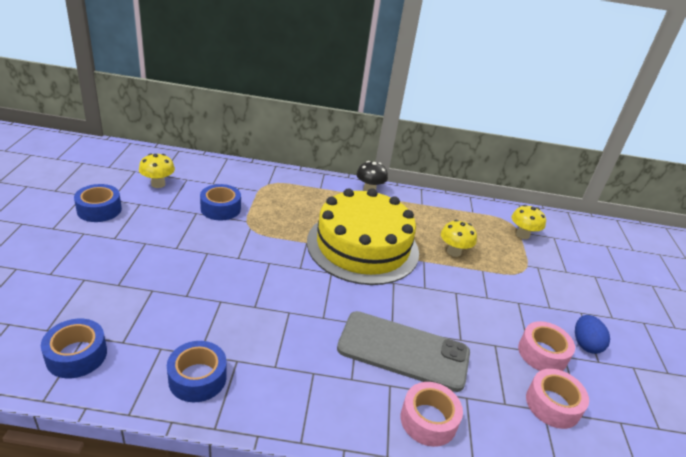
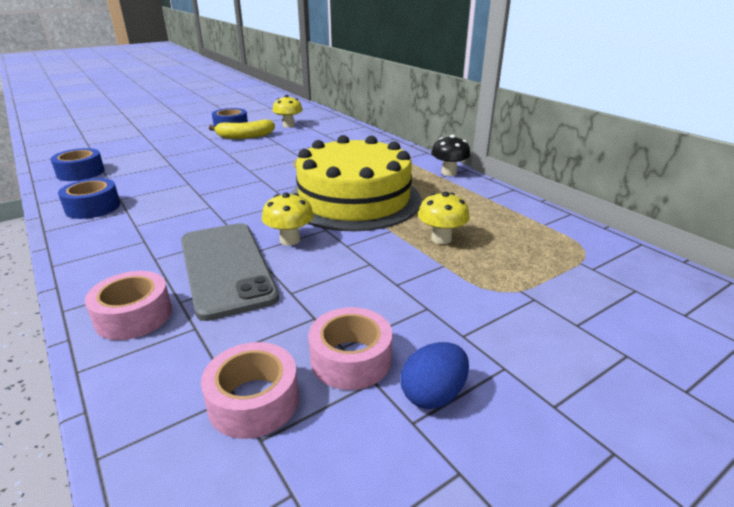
camera: 55 degrees right, 5 degrees down
(146, 218) = (245, 136): none -> yellow banana
(220, 208) = (298, 146): blue tape -> none
(522, 235) = (579, 266): yellow mushroom -> yellow mushroom (290, 240)

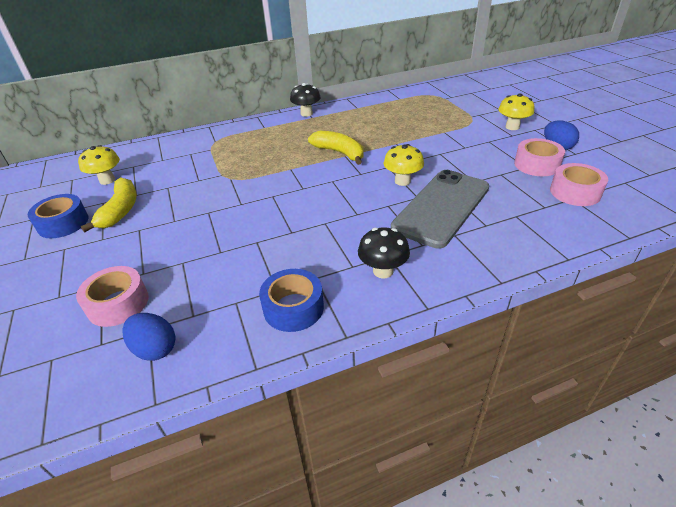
camera: 75 degrees left, 10 degrees up
(81, 172) = (155, 349): blue tape -> blue egg
(120, 240) = (383, 271): none -> black mushroom
(134, 316) = (505, 243): pink tape -> pink tape (118, 303)
(226, 268) = (441, 207): grey phone -> grey phone turned 45 degrees counterclockwise
(354, 199) = (339, 153): yellow cake -> yellow banana
(441, 239) = (412, 128): yellow mushroom -> yellow mushroom (512, 127)

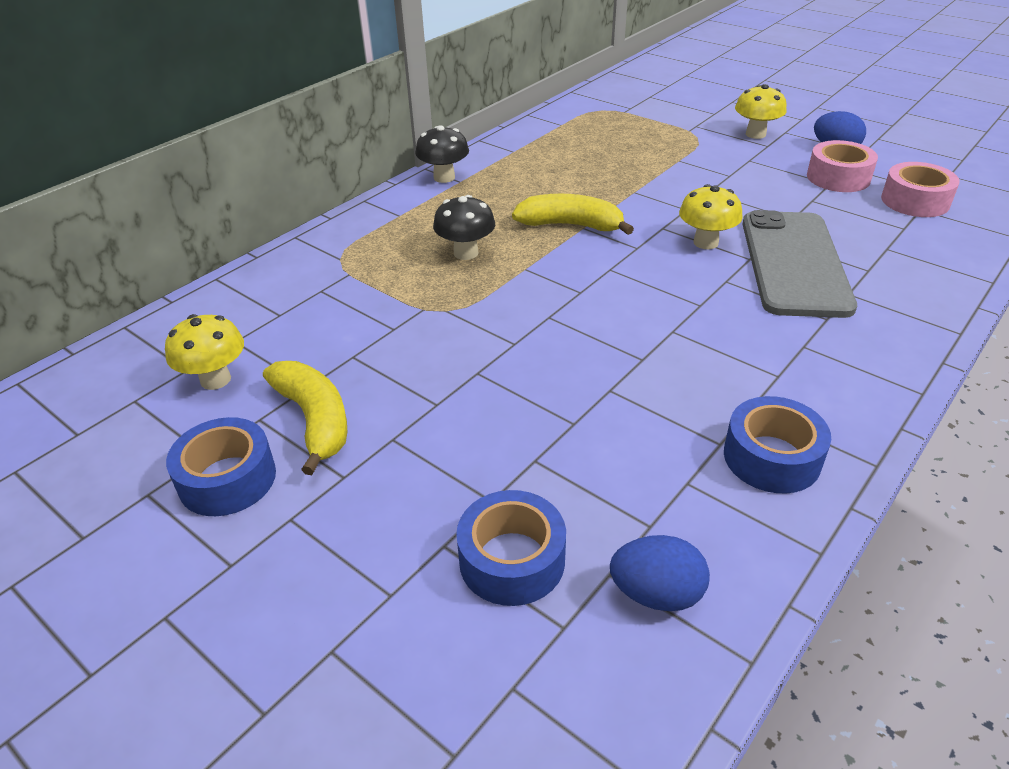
camera: 30 degrees left, 0 degrees up
(118, 303) = (512, 560): pink tape -> blue tape
(383, 271) = (822, 368): black mushroom -> black mushroom (466, 253)

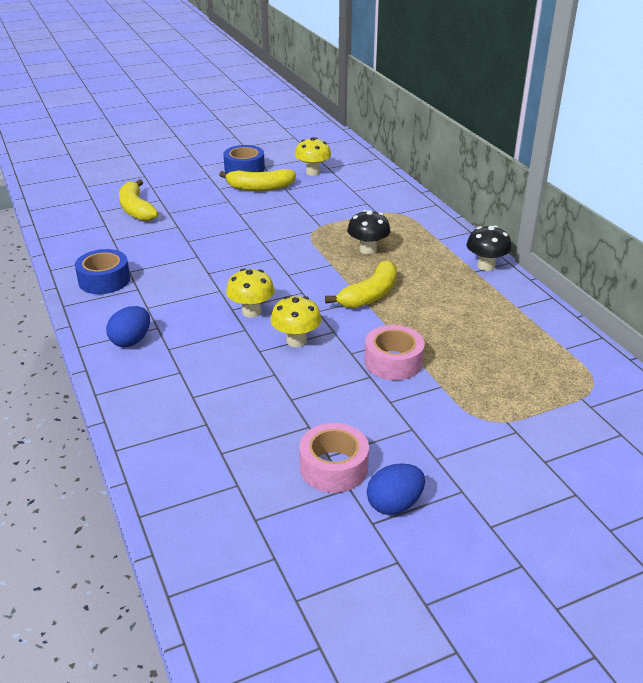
camera: 115 degrees right, 5 degrees down
(512, 560) = (136, 209): blue tape -> yellow banana
(656, 594) = (85, 230): blue egg -> blue egg (131, 341)
(755, 134) = (468, 463): yellow mushroom -> yellow mushroom (251, 312)
(794, 263) = (234, 366): grey phone -> none
(915, 201) = (252, 490): pink tape -> pink tape (393, 362)

